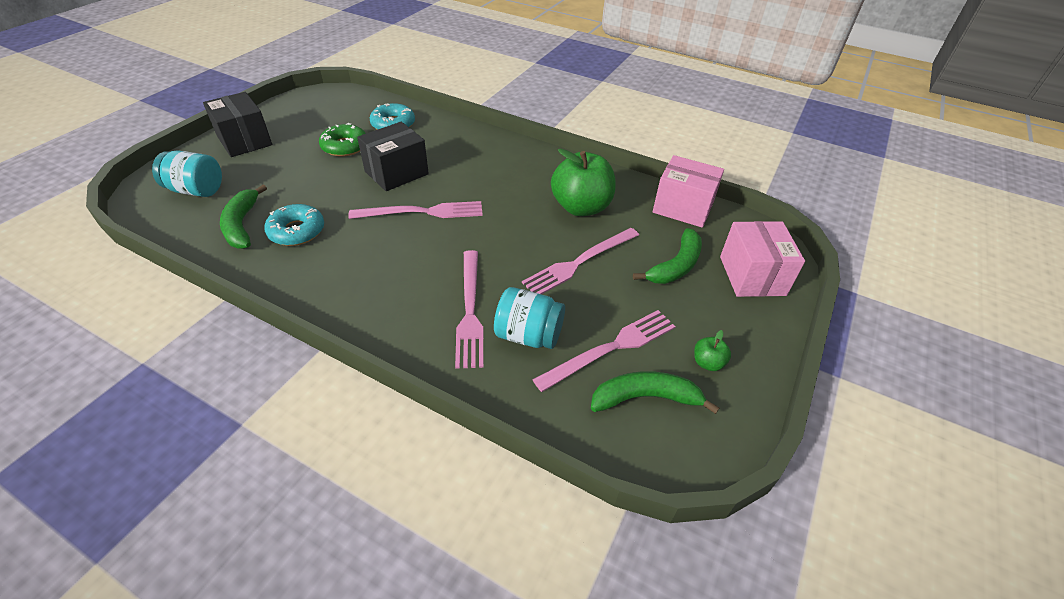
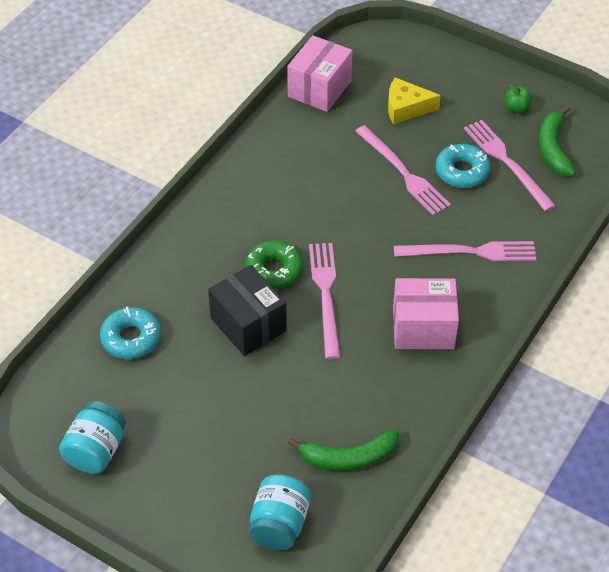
camera: 85 degrees left, 5 degrees up
(244, 141) = (162, 502): black box -> none
(297, 231) = (360, 403): turquoise donut -> turquoise donut (462, 171)
(345, 146) = (184, 384): green donut -> green donut (274, 270)
(528, 335) = (496, 213): turquoise jar -> turquoise jar (96, 451)
(581, 207) = (318, 164): green apple -> none
(676, 266) = (406, 108): green banana -> yellow cheese
(752, 276) = (417, 62): pink box -> pink box (423, 328)

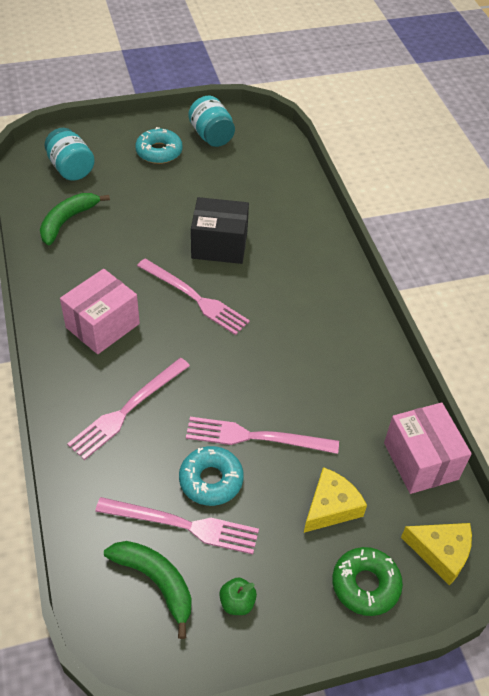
camera: 130 degrees right, 0 degrees up
(131, 338) = (274, 191): turquoise donut -> turquoise donut (159, 152)
(274, 270) = (249, 288): green donut -> green donut (365, 585)
(374, 48) = (441, 553): none -> yellow cheese

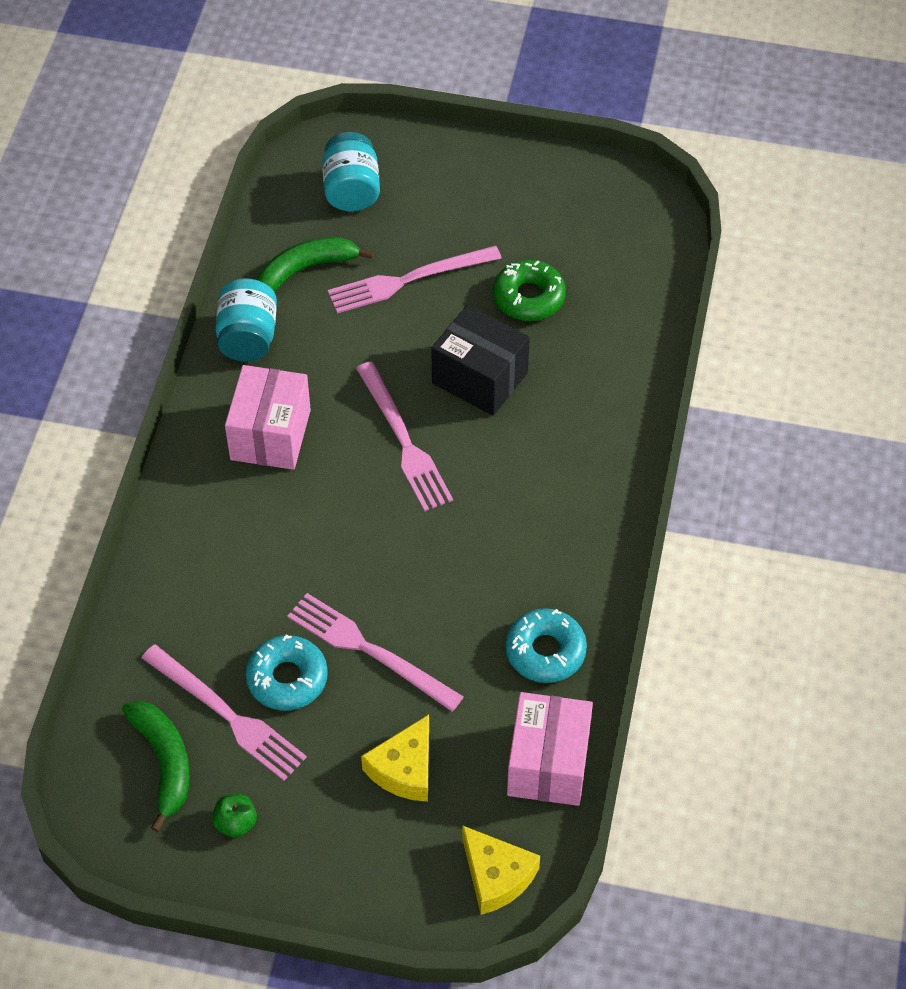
camera: 30 degrees right, 5 degrees up
(102, 326) = (270, 435): pink box -> pink box turned 60 degrees counterclockwise
(127, 410) = (241, 554): pink fork -> pink fork (408, 280)
(159, 152) = (483, 203): turquoise donut -> turquoise donut (545, 651)
(211, 136) = (572, 202): turquoise jar -> turquoise jar (248, 337)
(331, 507) = (404, 769): yellow cheese -> yellow cheese turned 135 degrees clockwise
(365, 585) = (386, 870): green donut -> green donut (529, 297)

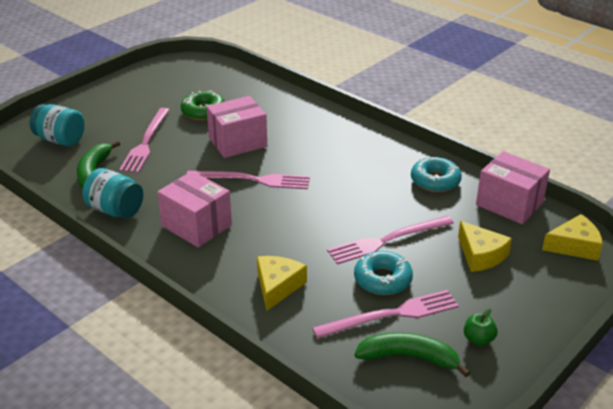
camera: 60 degrees left, 20 degrees down
(209, 576) = (277, 286): none -> yellow cheese
(479, 378) = (238, 142): black box -> pink box

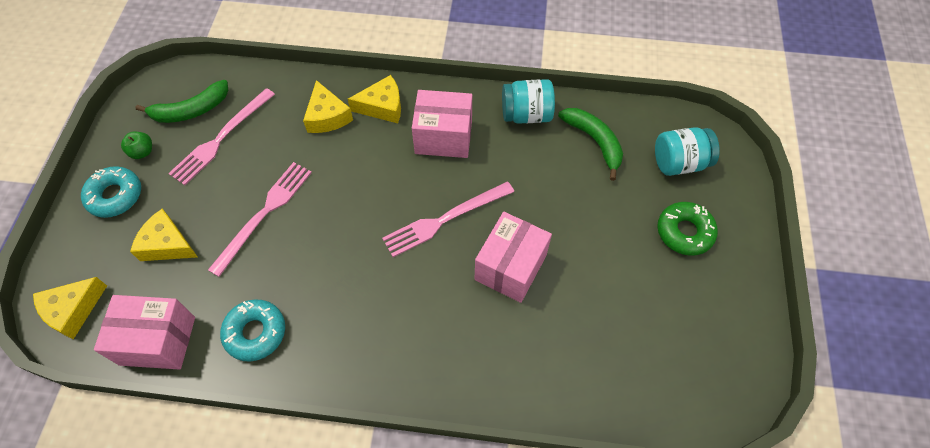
camera: 145 degrees right, 25 degrees up
(146, 142) = (599, 209): pink fork -> none
(203, 111) = (599, 298): green donut -> green donut (684, 232)
(221, 270) = (382, 106): none -> yellow cheese
(382, 279) = (245, 168): turquoise donut -> turquoise donut (115, 196)

